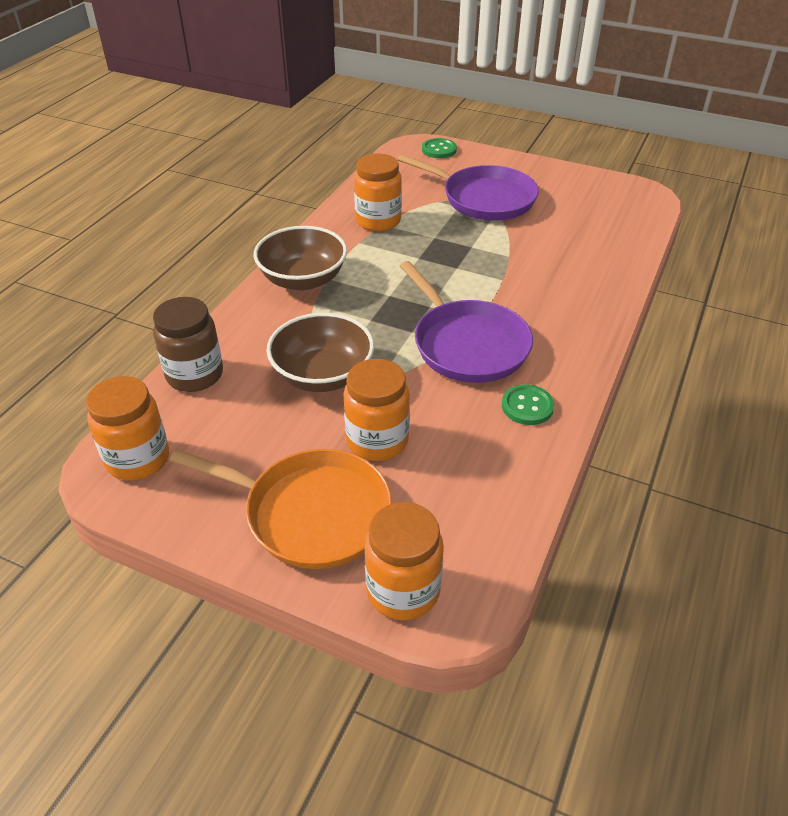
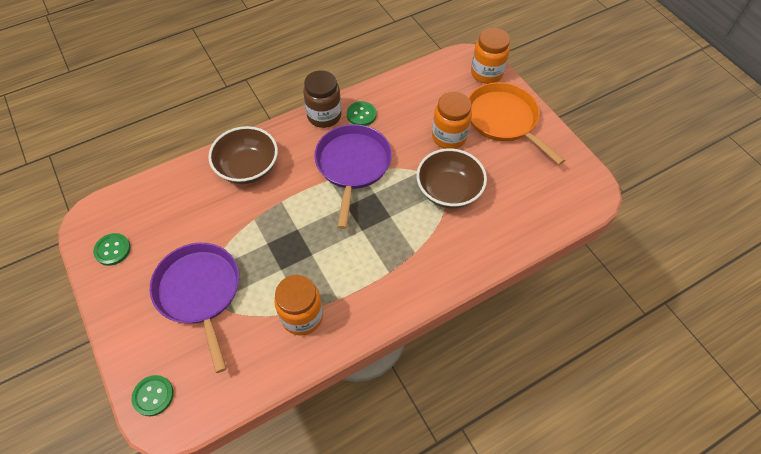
camera: 145 degrees left, 15 degrees up
(138, 459) = (575, 191): orange jar -> none
(195, 375) = (522, 233): brown jar -> brown jar (324, 116)
(303, 279) = (406, 281): brown bowl -> brown bowl (248, 168)
(594, 189) = (112, 250): none -> green button

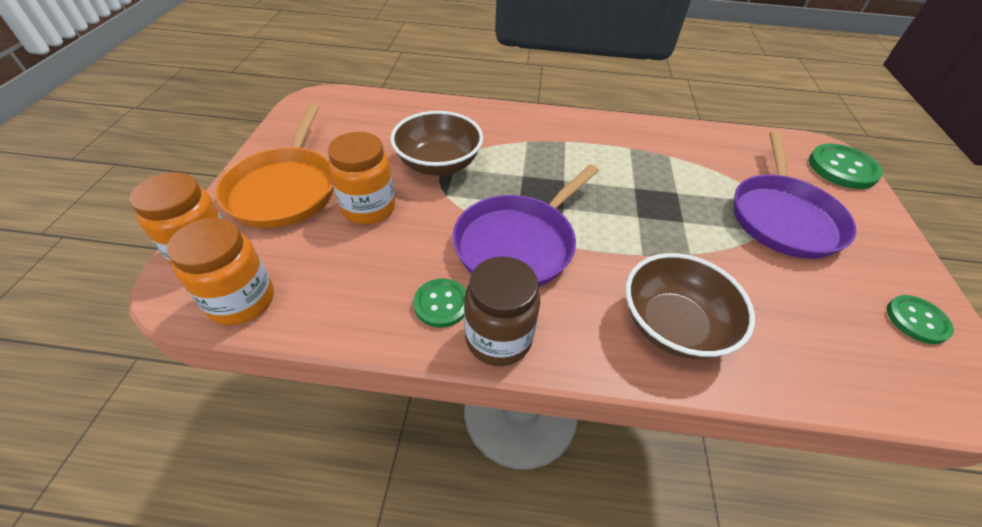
camera: 145 degrees left, 10 degrees down
(153, 396) = (842, 168): green button -> green button, size x1.57
(302, 316) = (672, 152): orange jar -> orange jar (241, 300)

